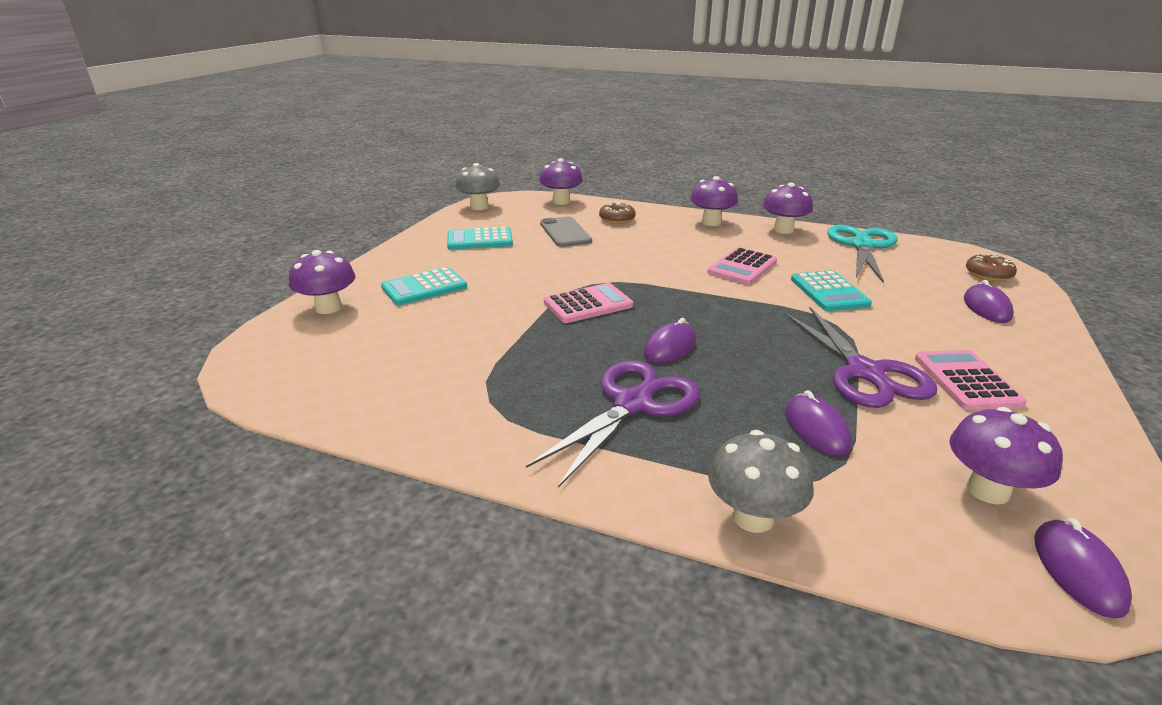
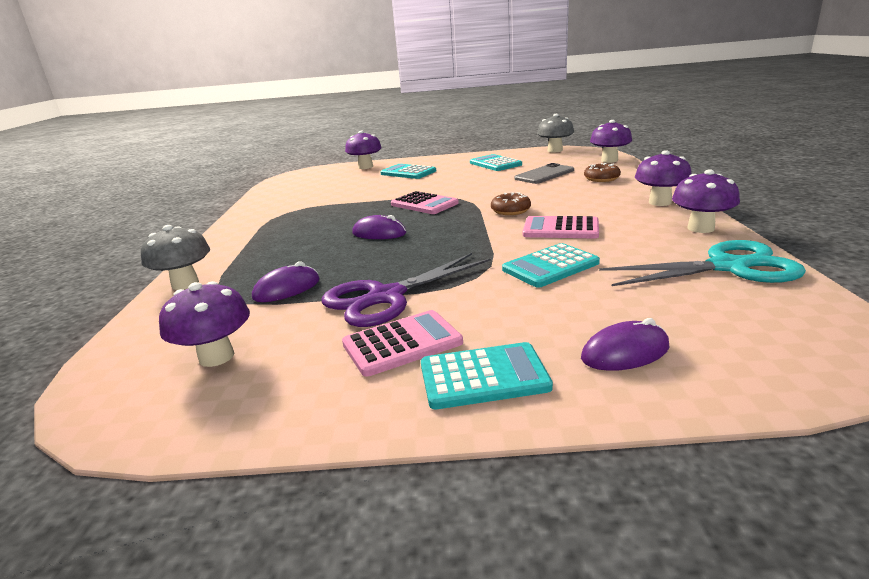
camera: 70 degrees right, 5 degrees down
(633, 404) = (297, 238): purple scissors -> none
(988, 274) = (769, 352): brown donut -> brown donut (510, 211)
(1021, 359) = (483, 376): none -> turquoise calculator
(1077, 570) = (116, 394): purple mouse -> none

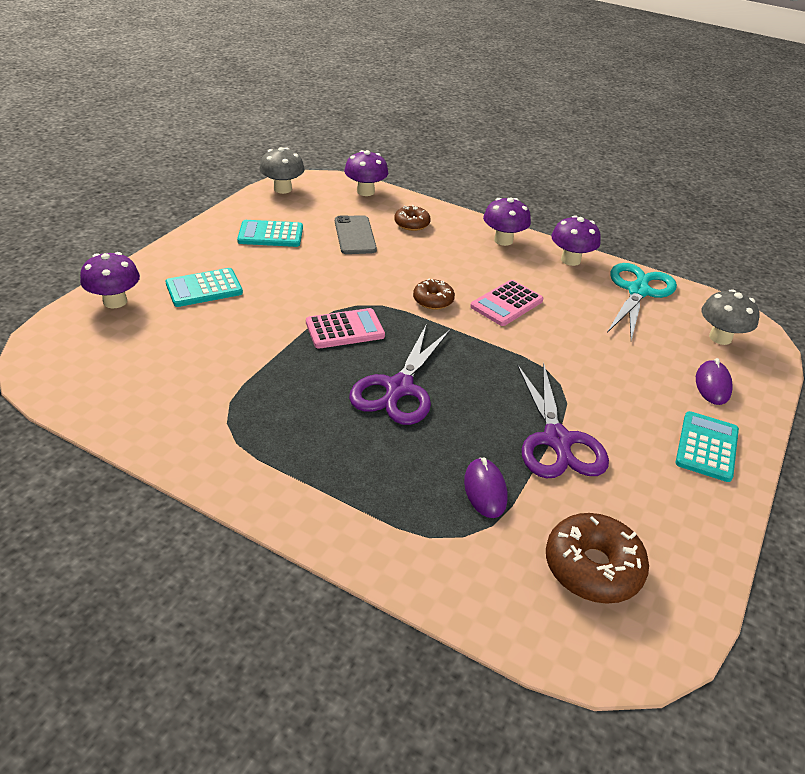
camera: 65 degrees left, 15 degrees up
(185, 284) = (395, 561): grey mushroom -> grey mushroom (720, 338)
(216, 357) = (592, 567): purple mushroom -> brown donut
(379, 233) = (399, 388): purple mouse -> purple scissors
(402, 343) = (641, 462): pink calculator -> none
(550, 266) = (574, 345): turquoise calculator -> none

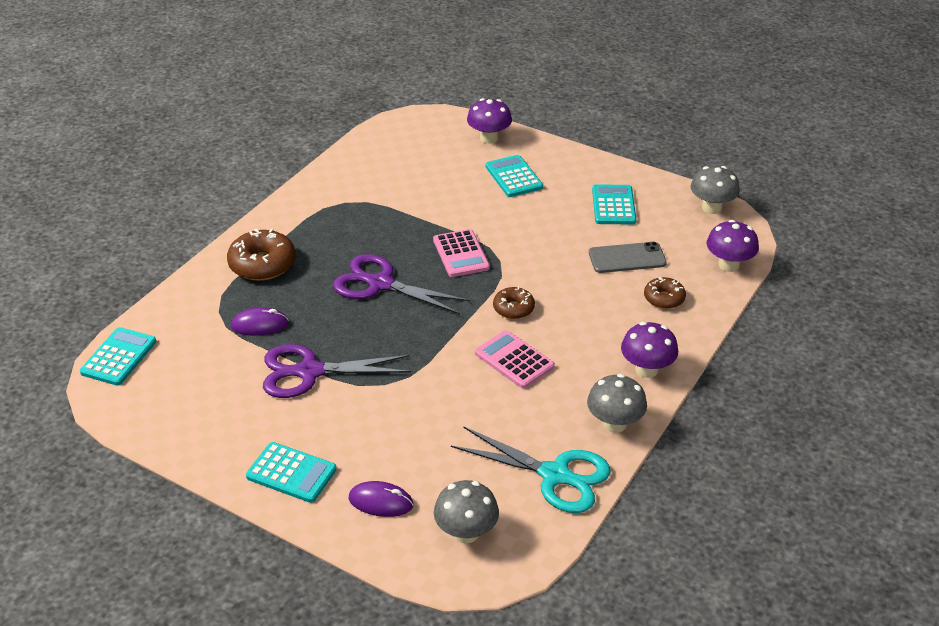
camera: 95 degrees right, 0 degrees up
(570, 260) = (614, 423): purple mushroom -> grey mushroom
(578, 644) = (119, 357): none -> turquoise calculator
(592, 567) = (176, 373): brown donut -> brown donut (262, 264)

